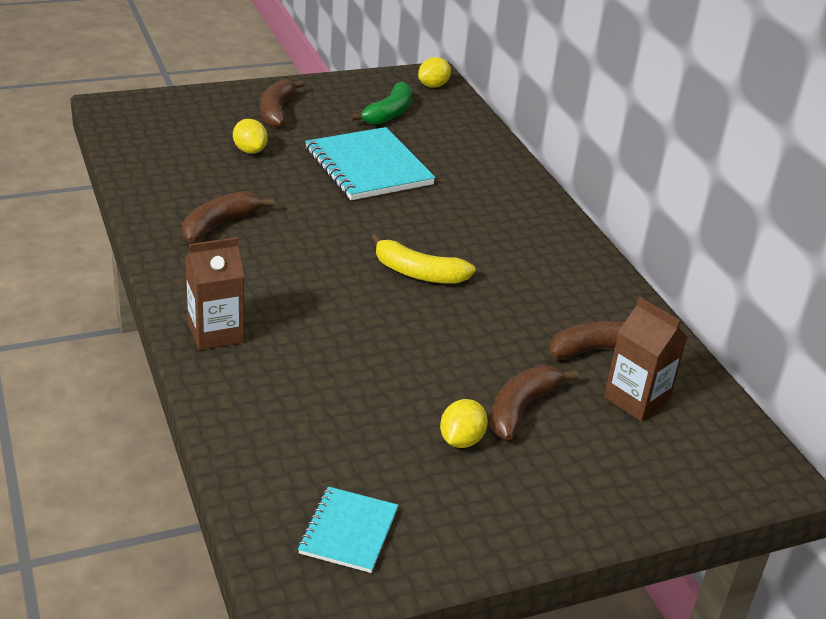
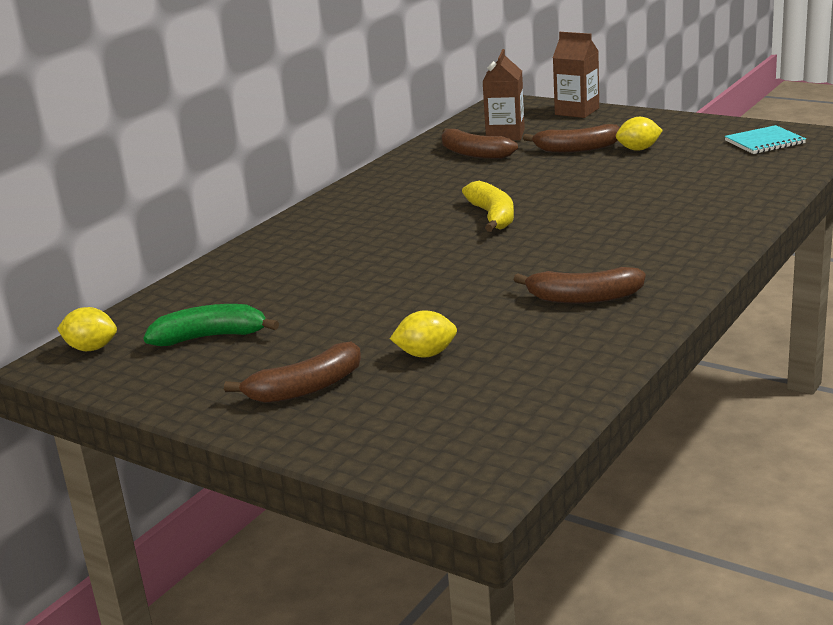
camera: 120 degrees left, 10 degrees down
(216, 333) = (710, 232): brown carton -> brown carton (577, 111)
(250, 150) = (426, 354): yellow lemon -> yellow lemon turned 60 degrees clockwise
(368, 167) = (355, 296): turquoise notebook -> none

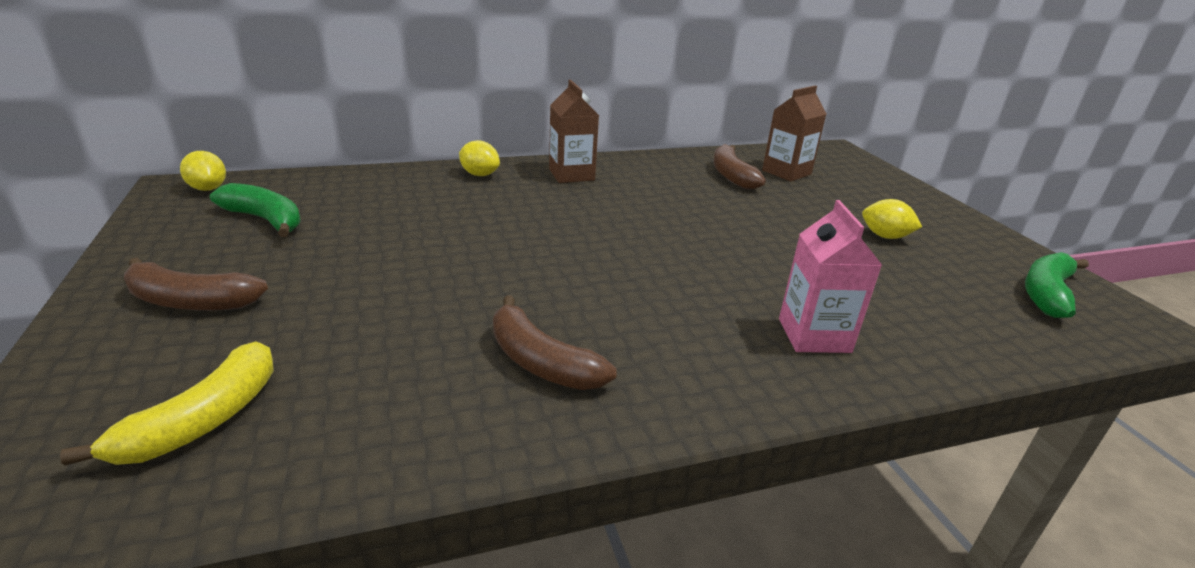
camera: 35 degrees right, 5 degrees up
(426, 354) = (315, 330): yellow lemon -> yellow lemon (479, 174)
(492, 216) = (639, 232): yellow banana -> yellow banana (204, 420)
(577, 111) = (885, 179): brown carton -> brown carton (571, 174)
(577, 149) = (825, 210): brown banana -> none
(690, 218) = (814, 335): none -> pink carton
(764, 142) = (1046, 293): turquoise notebook -> green banana

